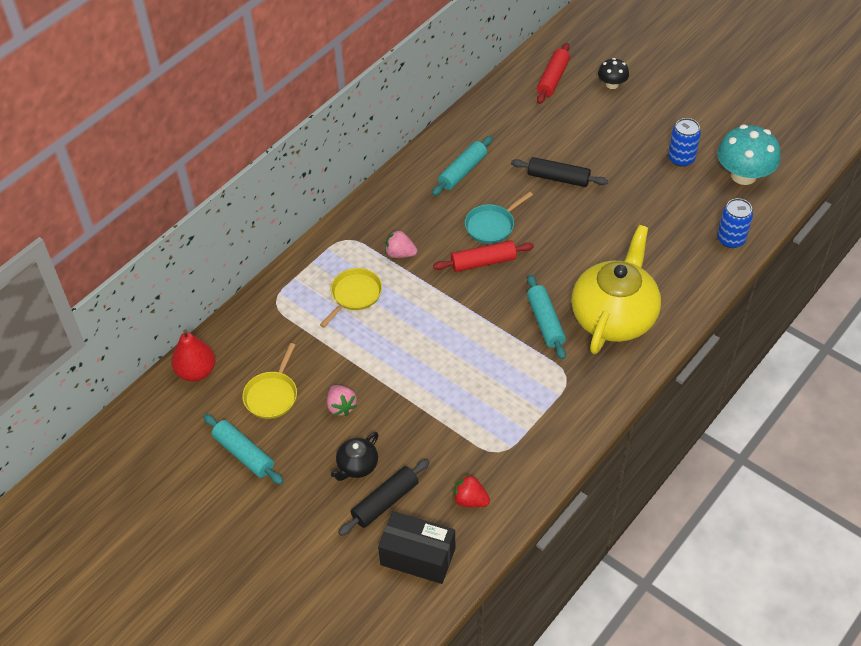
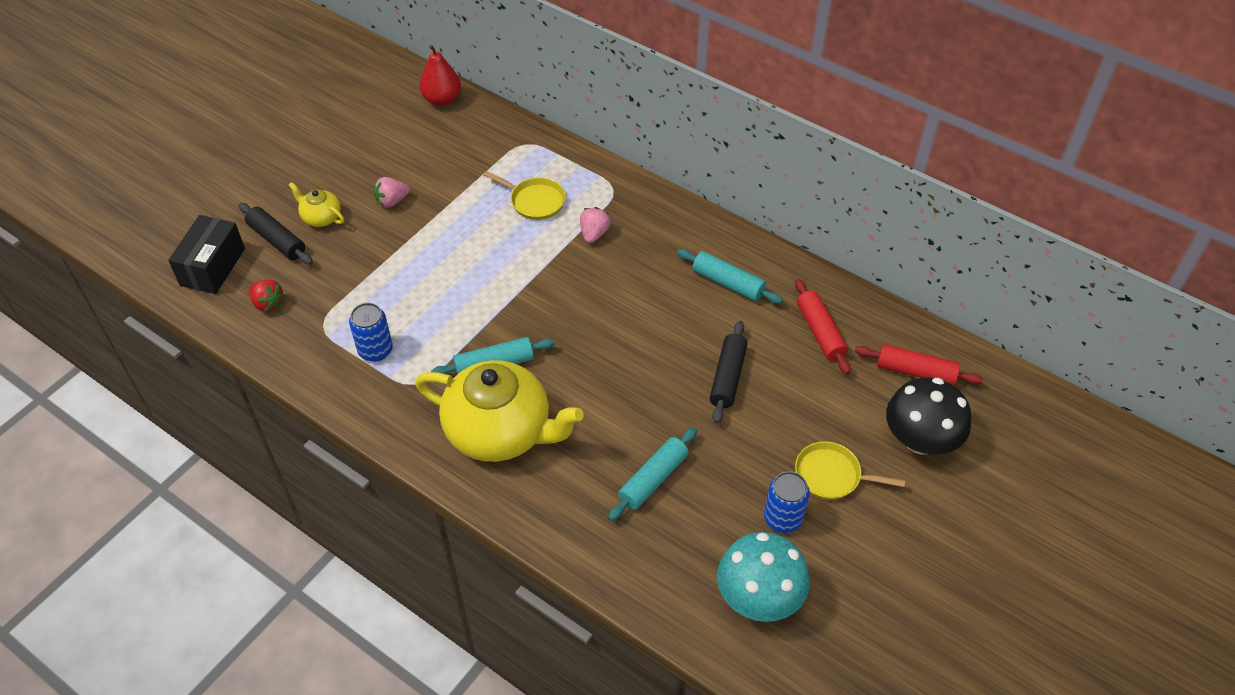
camera: 85 degrees right, 0 degrees up
(244, 454) = (345, 140): turquoise rolling pin -> turquoise rolling pin (653, 479)
(272, 395) = (410, 152): yellow pan -> yellow pan (831, 475)
(357, 466) = (321, 217): black teapot -> yellow teapot
(470, 500) = (268, 304): red strawberry -> red strawberry turned 105 degrees clockwise
(483, 262) = (584, 306): red rolling pin -> red rolling pin (820, 332)
(491, 226) = (641, 312): turquoise pan -> none
(612, 84) = (920, 440): black mushroom -> black mushroom, size x1.86
(731, 239) = (633, 570): blue can -> blue can (375, 350)

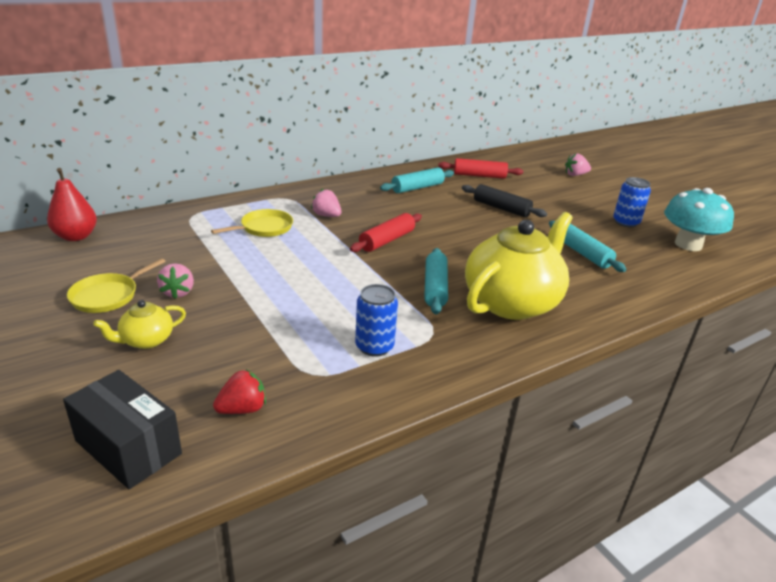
camera: 70 degrees left, 20 degrees down
(277, 240) = (144, 380): black rolling pin -> none
(831, 475) = (595, 201): yellow pan -> yellow pan (107, 296)
(915, 372) = (524, 163): red rolling pin -> red rolling pin (387, 240)
(920, 440) = (575, 175): black mushroom -> pink strawberry

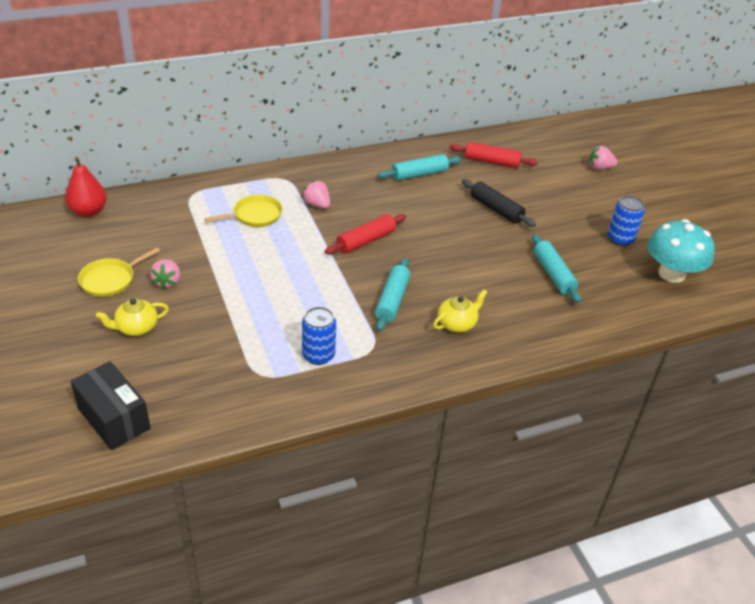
camera: 10 degrees right, 10 degrees up
(242, 409) = (200, 398): red strawberry -> none
(512, 302) = (457, 323): yellow teapot -> yellow teapot, size x0.44

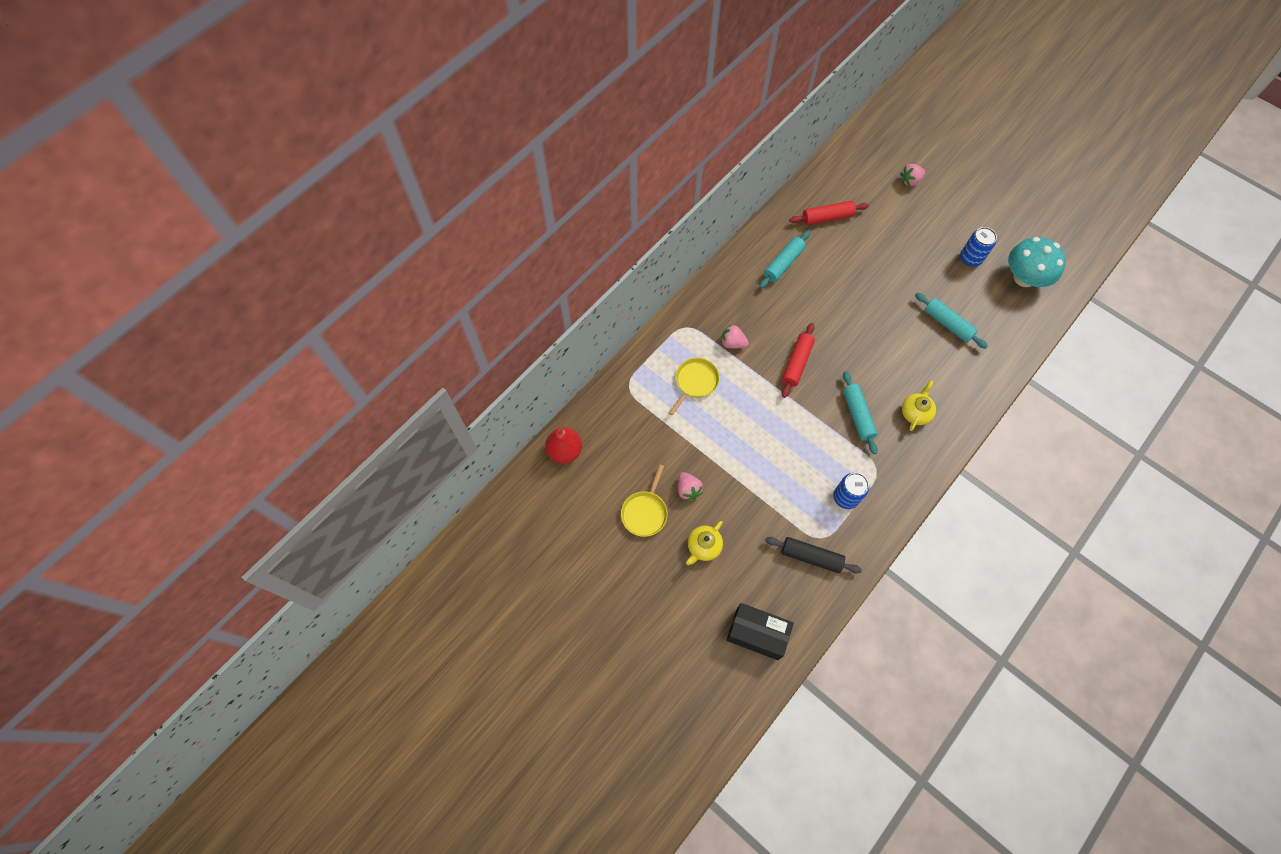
camera: 25 degrees left, 25 degrees up
(496, 209) = (865, 274): black rolling pin -> black rolling pin (811, 557)

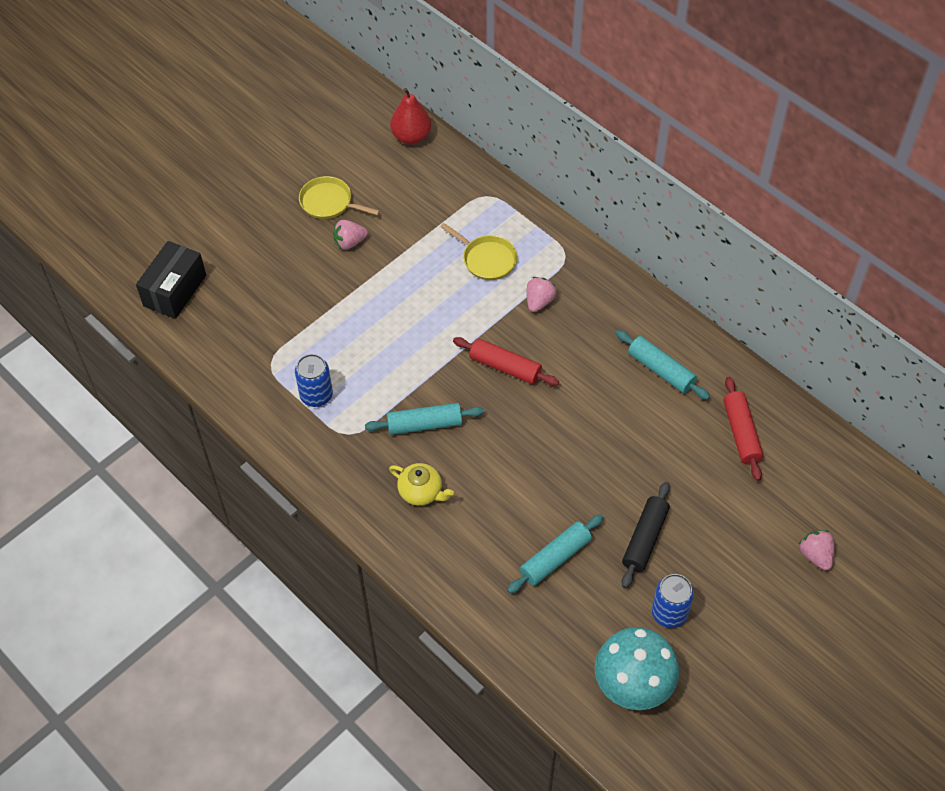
camera: 95 degrees right, 10 degrees down
(703, 547) = (280, 251): yellow teapot -> none
(811, 557) = (250, 351): black rolling pin -> black rolling pin (645, 539)

